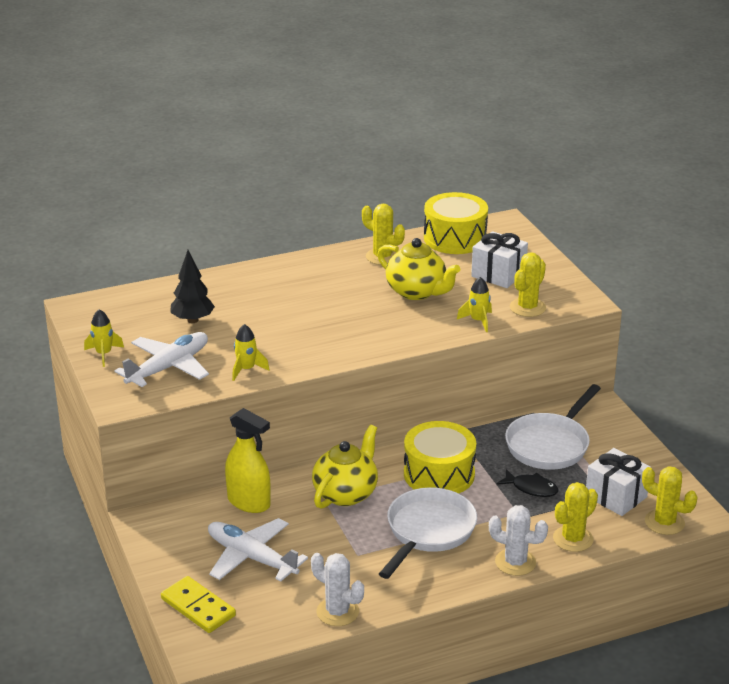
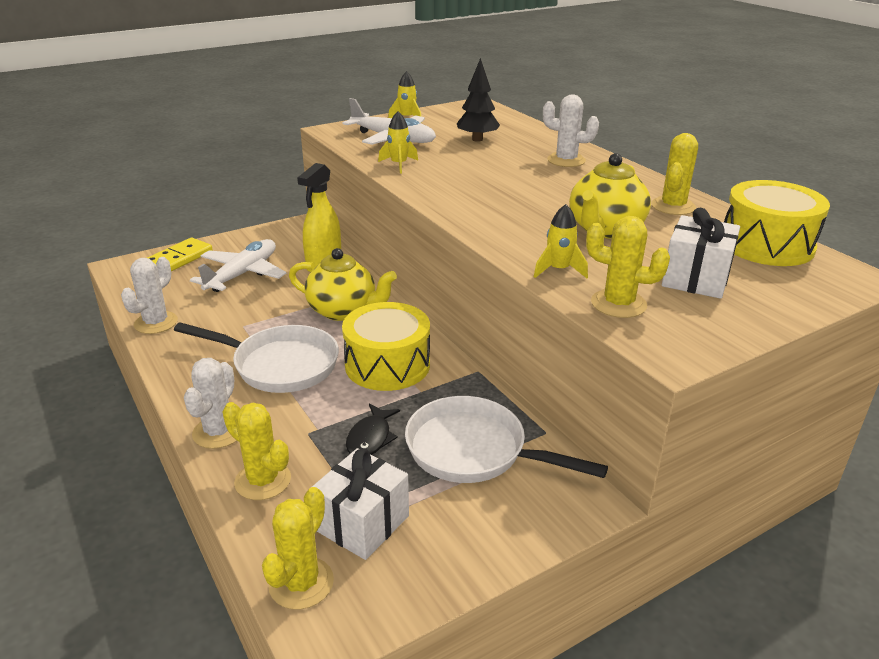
camera: 80 degrees right, 0 degrees up
(268, 283) = (566, 160): none -> white cactus

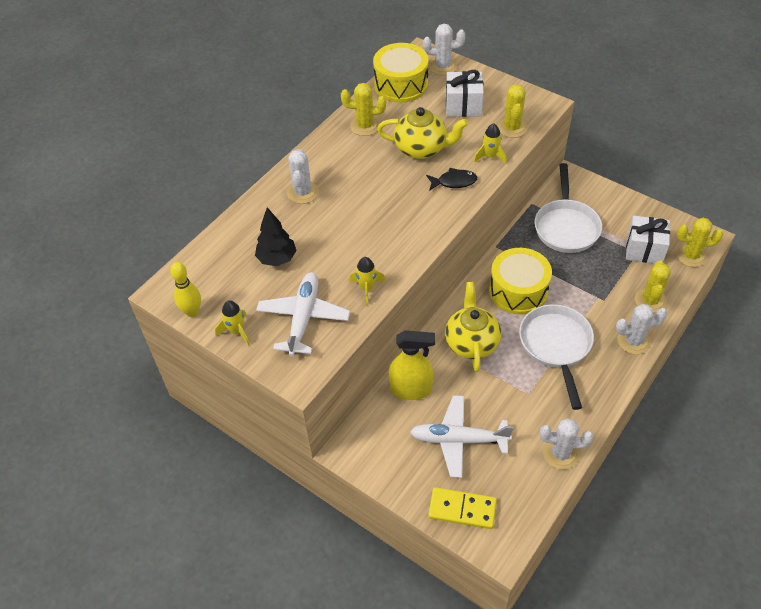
camera: 110 degrees left, 20 degrees up
(370, 438) = (587, 271): black fish -> black fish (454, 182)
(445, 109) = (192, 312): none -> yellow bowling pin
(815, 286) = (443, 66): none -> white cactus

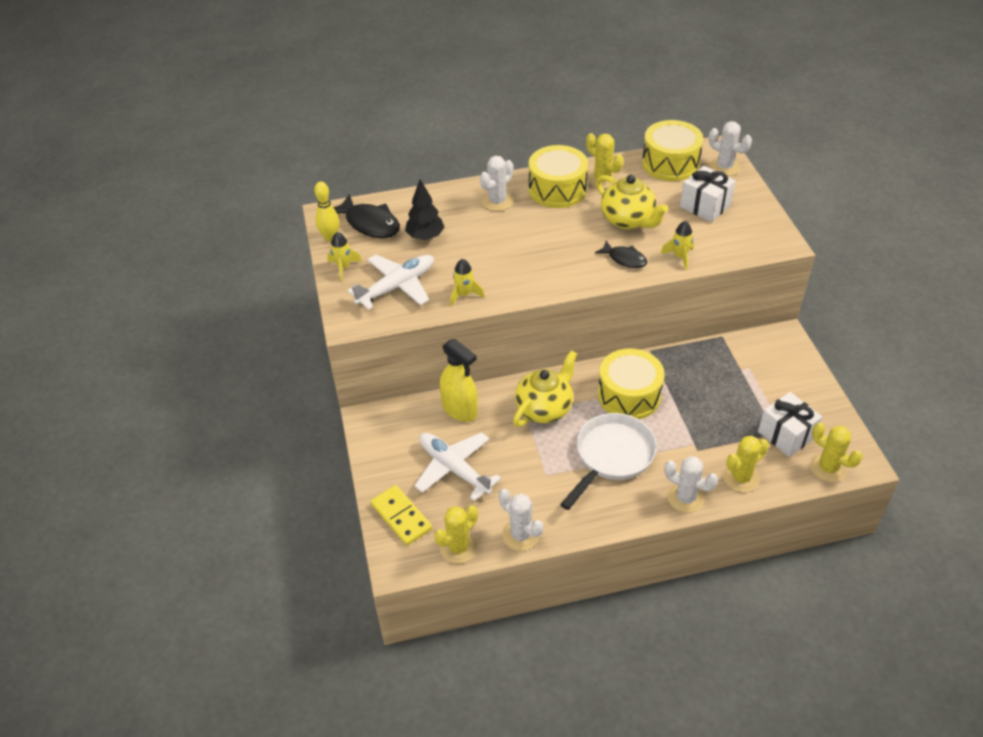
camera: 40 degrees right, 5 degrees down
(214, 277) = (370, 224): none -> black fish
(339, 154) = (557, 189): none -> yellow drum
(512, 128) = (727, 245): yellow cactus -> yellow cactus (458, 547)
(566, 227) = (732, 372): white pan -> none

